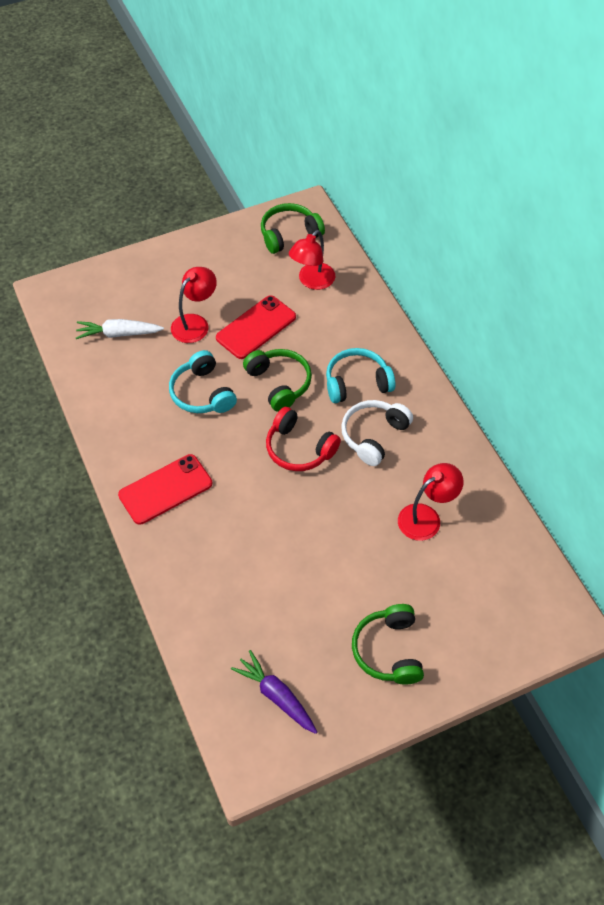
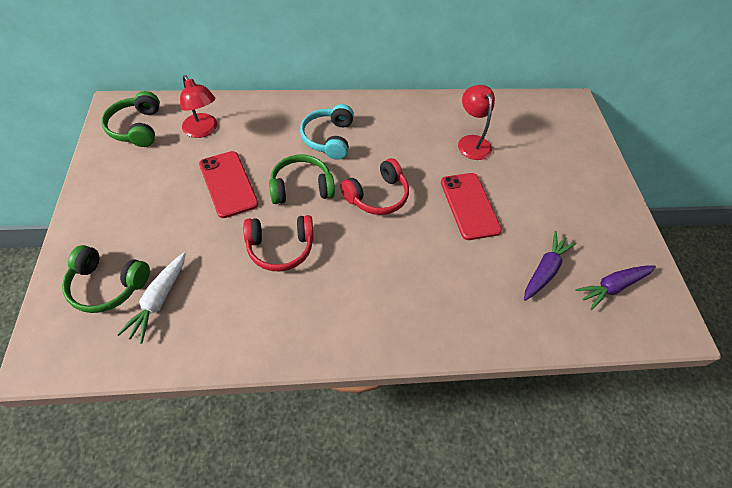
camera: 75 degrees left, 0 degrees up
(165, 489) = (379, 311): red phone -> red phone (469, 206)
(195, 323) = (191, 228): red lamp -> none
(202, 393) = (280, 247): turquoise headphones -> red headphones
(270, 624) = (544, 270): none -> purple carrot
(374, 436) = (385, 146): white headphones -> none
(388, 650) = (581, 201): green headphones -> green headphones (108, 285)

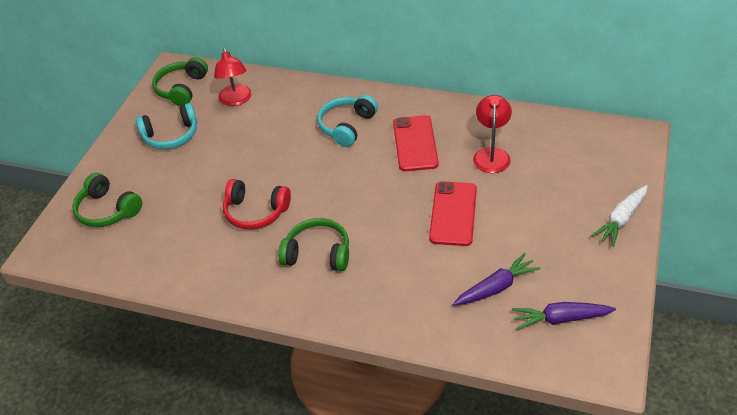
camera: 30 degrees right, 10 degrees down
(147, 181) = (171, 136): none -> turquoise headphones
(159, 300) = (140, 230): white carrot -> white carrot (621, 220)
(228, 184) = (236, 150): red phone -> red phone (415, 143)
(301, 187) = (299, 165): green headphones -> green headphones (318, 253)
(377, 196) = (366, 186): red headphones -> none

